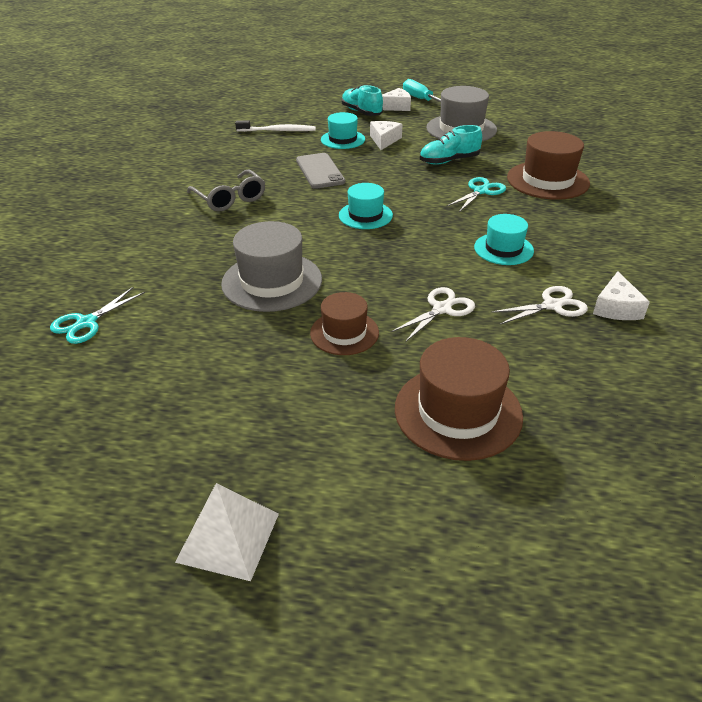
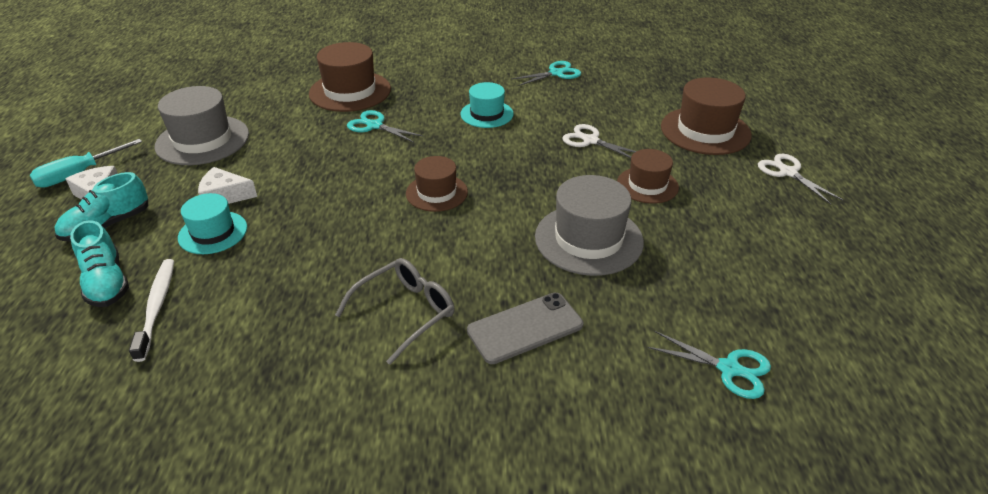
camera: 100 degrees left, 0 degrees up
(228, 537) = (881, 208): white pyramid -> none
(320, 171) = (319, 240): grey phone -> grey phone (525, 328)
(365, 215) = (436, 193): turquoise hat -> brown hat
(449, 161) = (298, 146): turquoise shoe -> turquoise shoe (106, 282)
(552, 305) = (564, 95): white scissors -> white scissors (788, 172)
(616, 308) = (556, 73): white cheese -> turquoise scissors

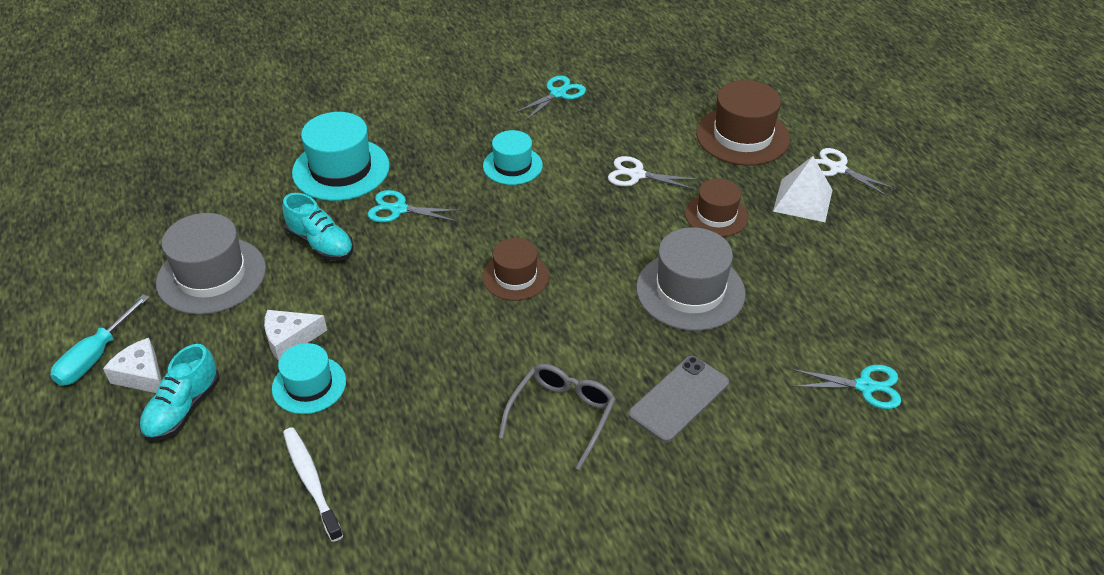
camera: 20 degrees left, 5 degrees up
(106, 282) = (235, 471): turquoise shoe -> turquoise shoe (321, 244)
(350, 91) = (341, 169): brown hat -> turquoise hat
(740, 190) = (802, 200): none -> white pyramid

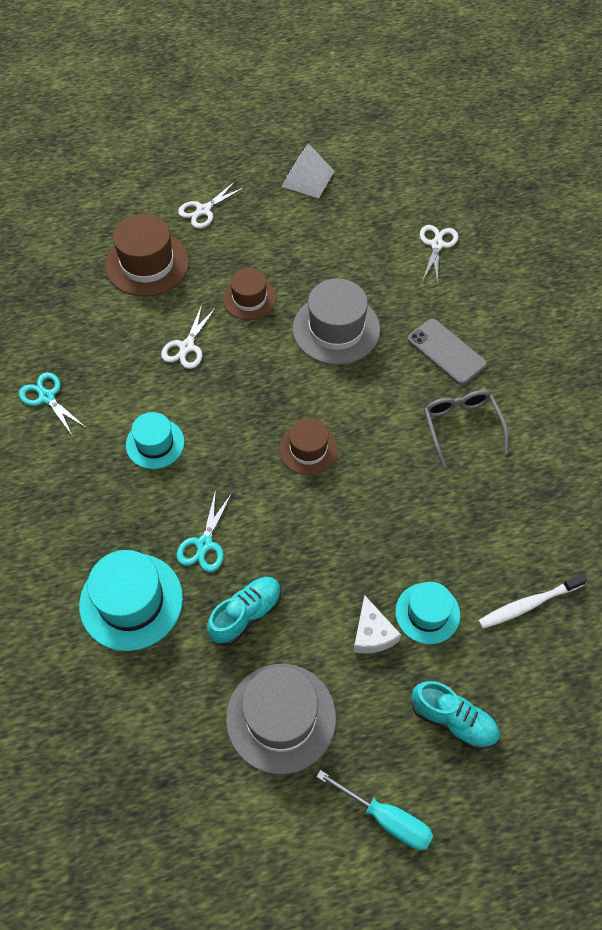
camera: 85 degrees left, 15 degrees up
(141, 375) = (412, 766): white cheese -> none
(562, 415) = (461, 427): grey glasses -> grey glasses turned 45 degrees clockwise
(802, 200) = (239, 240): white pyramid -> white pyramid (307, 178)
(865, 386) = (437, 245): turquoise scissors -> white scissors

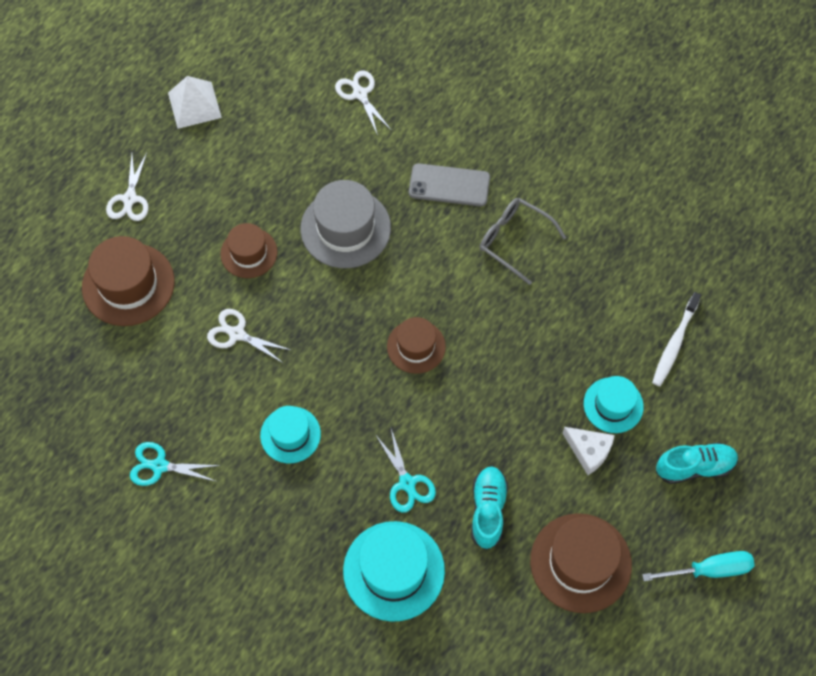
camera: 40 degrees left, 5 degrees up
(186, 347) = (236, 334): white scissors -> white scissors turned 135 degrees clockwise
(281, 718) = (580, 562): grey hat -> brown hat

